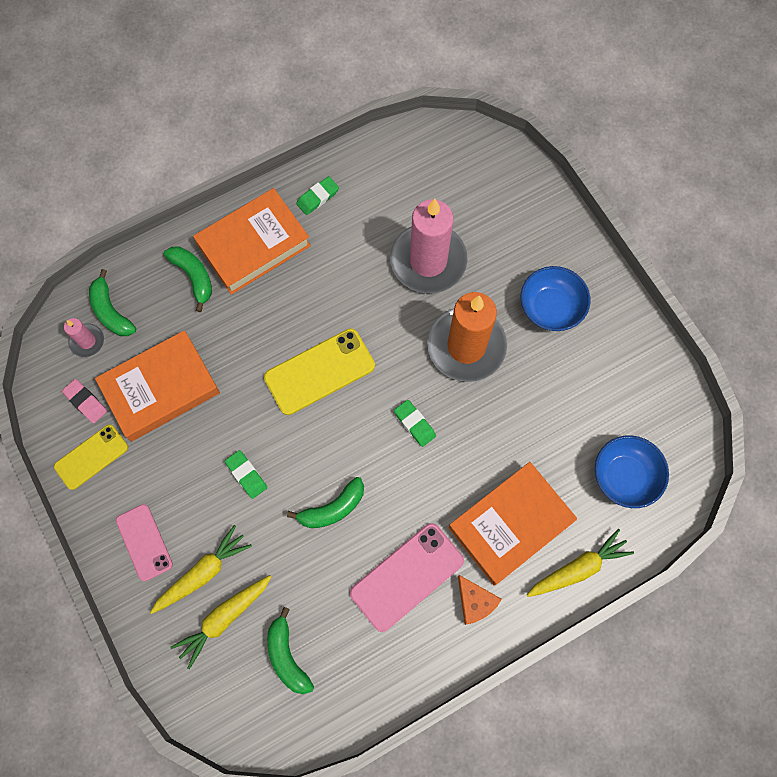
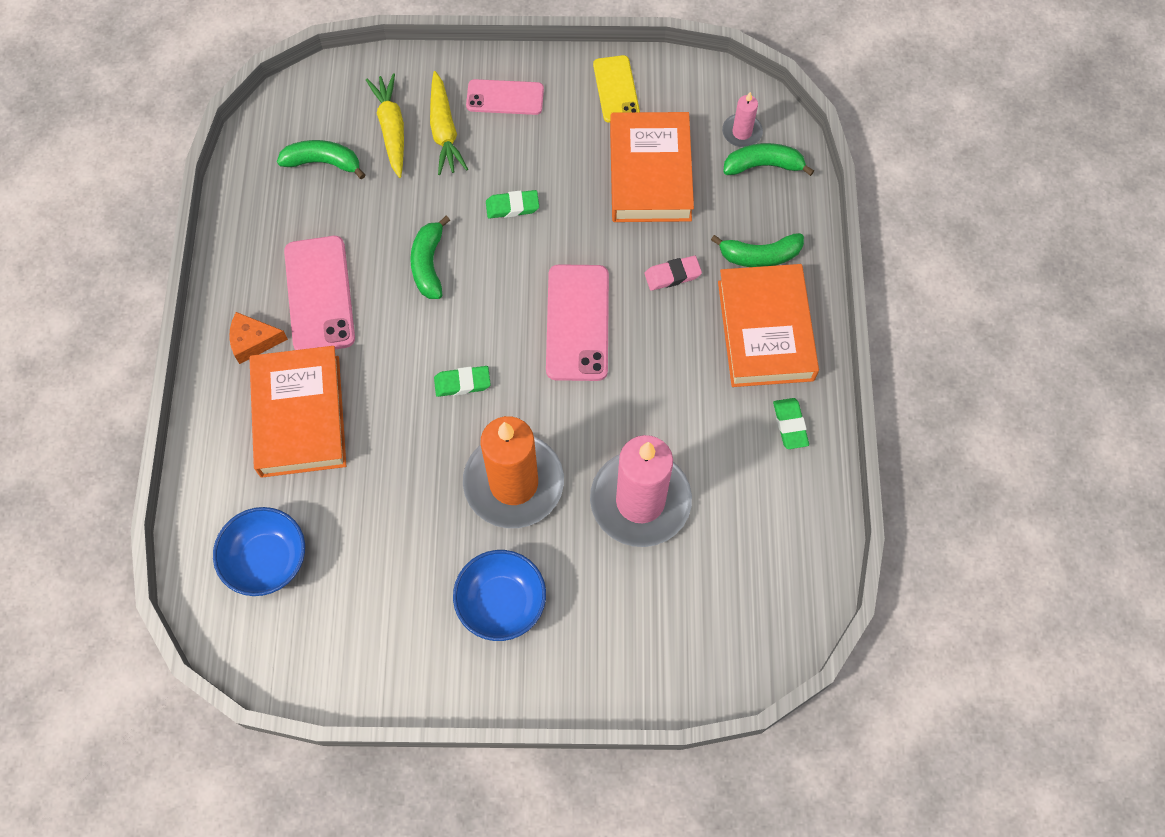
camera: 120 degrees right, 5 degrees down
(86, 402) = (676, 106): pink eraser -> pink eraser (672, 275)
(319, 372) = (577, 322): yellow phone -> pink phone
(578, 568) = (214, 454): yellow carrot -> none

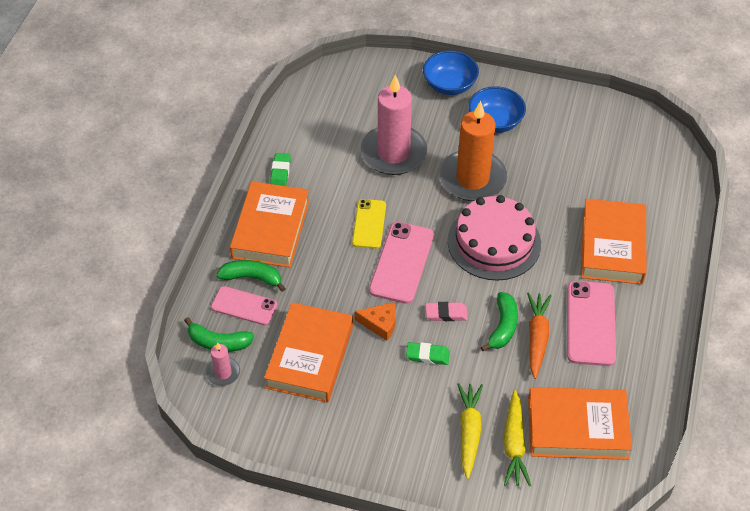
camera: 165 degrees left, 15 degrees down
(253, 341) = (643, 301): orange cheese -> orange cheese (380, 324)
(267, 560) = (640, 171): blue bowl -> blue bowl (449, 85)
(323, 162) = (577, 428): green banana -> orange book
(384, 260) = (537, 337): none -> orange carrot
(462, 383) = (494, 242): green eraser -> pink cake
(505, 97) = (410, 450): pink phone -> pink phone (244, 306)
(616, 89) = (312, 435): yellow phone -> yellow phone (369, 224)
(672, 275) = (321, 278): pink eraser -> pink eraser (446, 313)

